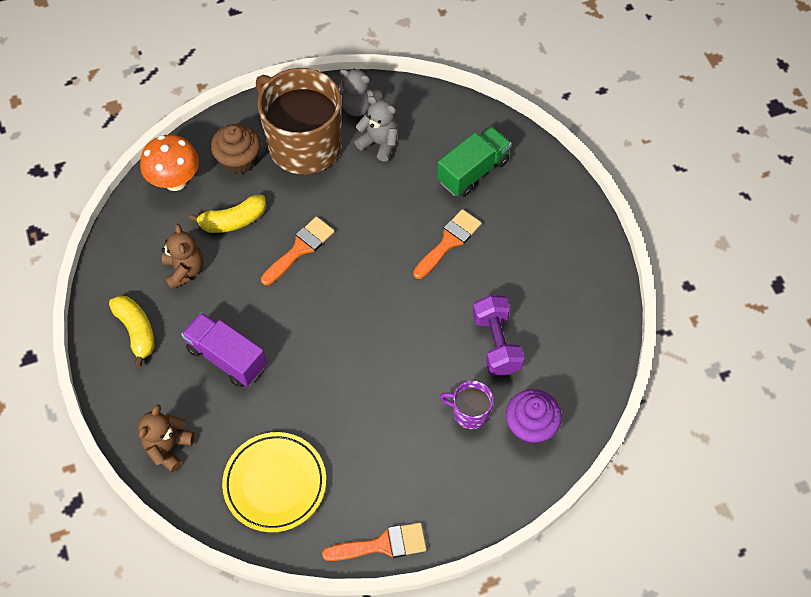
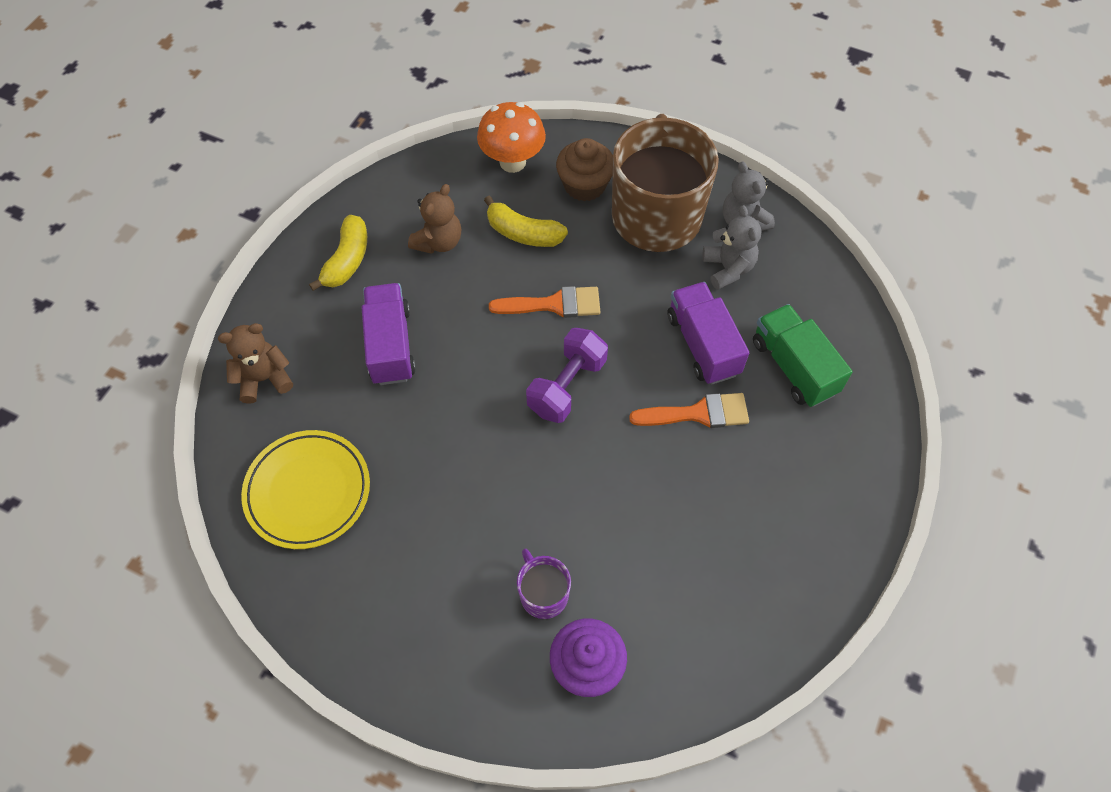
camera: 45 degrees right, 0 degrees up
(382, 544) = (332, 639): orange brush -> none
(411, 200) = (703, 344): none -> purple truck
(473, 171) = (793, 367): green truck -> green truck turned 120 degrees counterclockwise
(496, 343) = (640, 552): purple dumbbell -> purple dumbbell (567, 386)

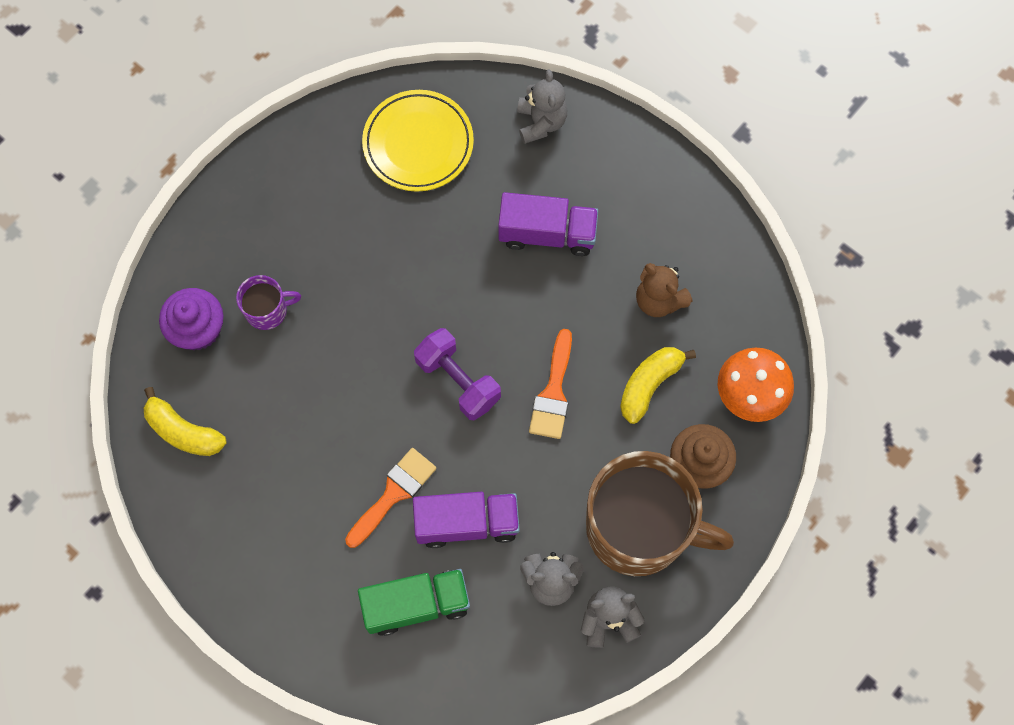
camera: 105 degrees right, 10 degrees up
(264, 379) = (541, 122): brown teddy bear -> grey teddy bear
(347, 260) = (657, 211): yellow banana -> yellow banana (183, 431)
(698, 413) = (394, 493): orange brush -> orange brush turned 150 degrees counterclockwise

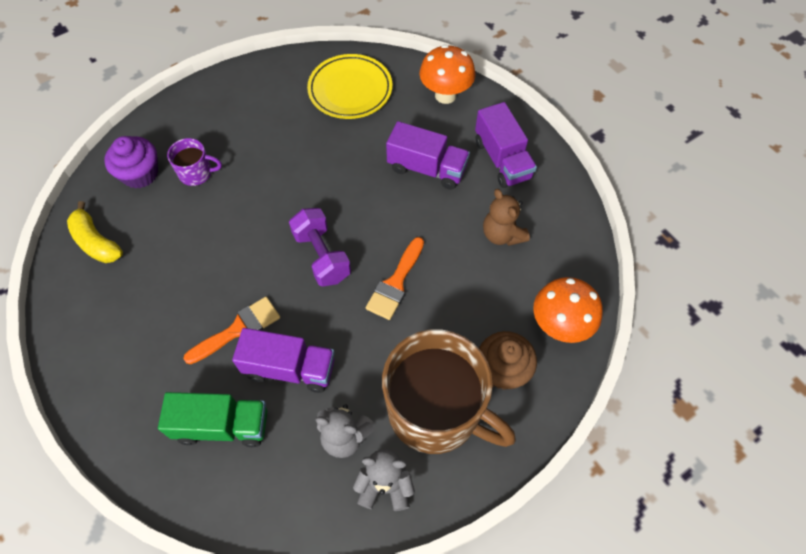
camera: 15 degrees right, 10 degrees down
(541, 122) = (445, 95): grey teddy bear -> orange mushroom
(634, 198) = (502, 159): none -> purple truck
(649, 385) = (477, 296): yellow banana -> none

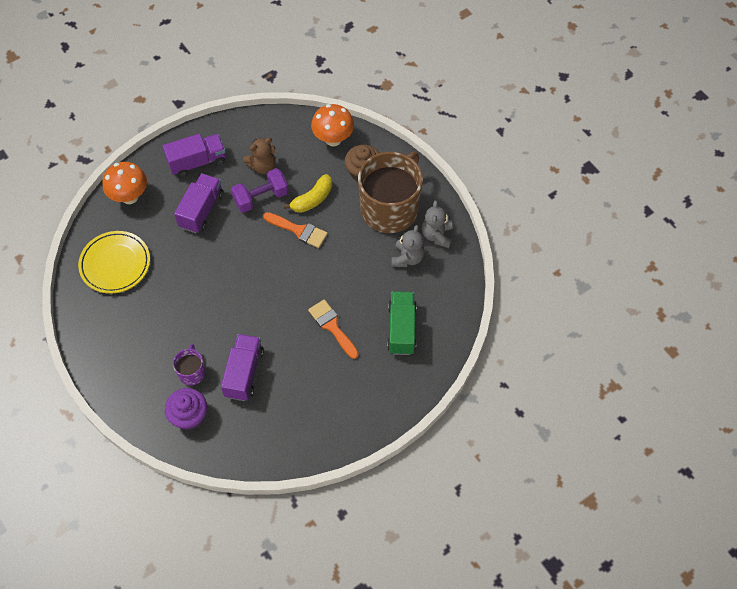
camera: 90 degrees left, 0 degrees up
(96, 242) = (254, 437): yellow banana -> yellow banana (312, 199)
(289, 368) = (361, 292): purple truck -> purple truck (244, 373)
(322, 256) = (275, 277): purple dumbbell -> purple dumbbell (261, 198)

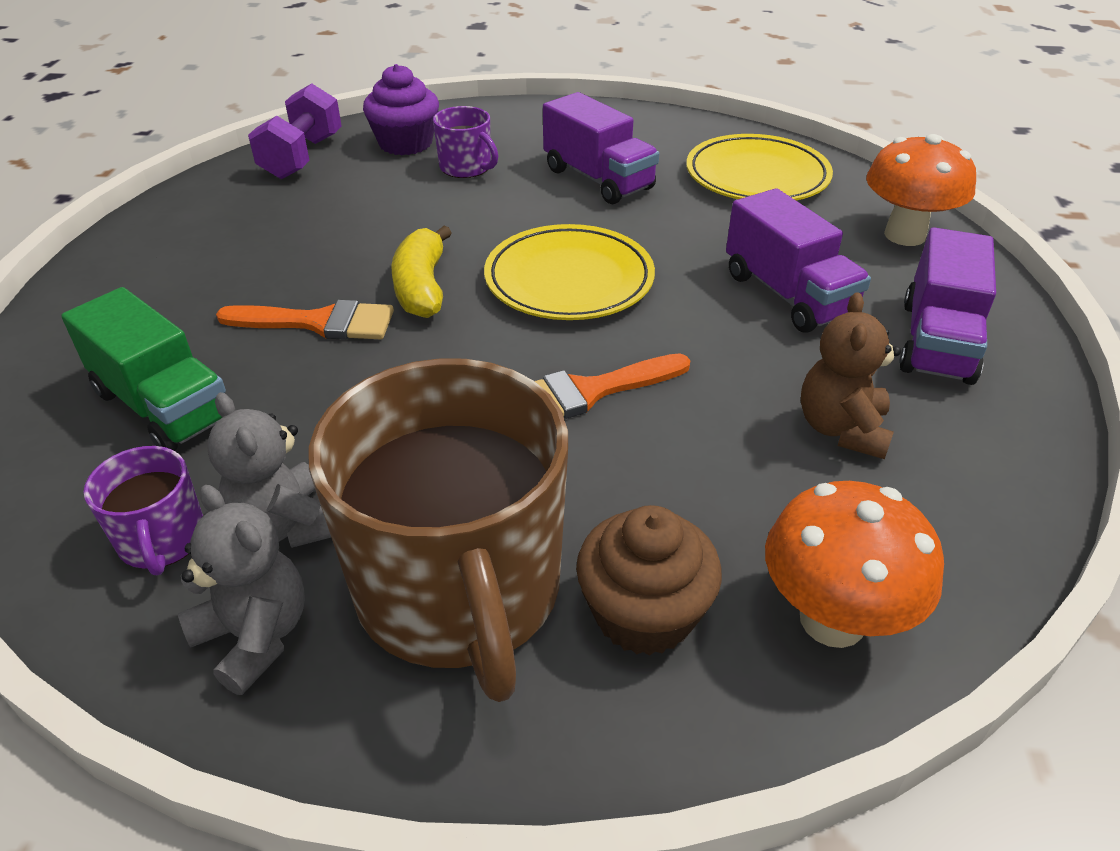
camera: 130 degrees right, 20 degrees down
(244, 373) = (392, 204): purple truck -> purple truck (598, 179)
(245, 275) = (569, 280): none -> yellow plate
(261, 198) = (742, 382): purple dumbbell -> purple dumbbell (302, 157)
(312, 199) = (653, 458): yellow banana -> yellow banana (422, 287)
(436, 279) = (162, 540): none -> purple mug

